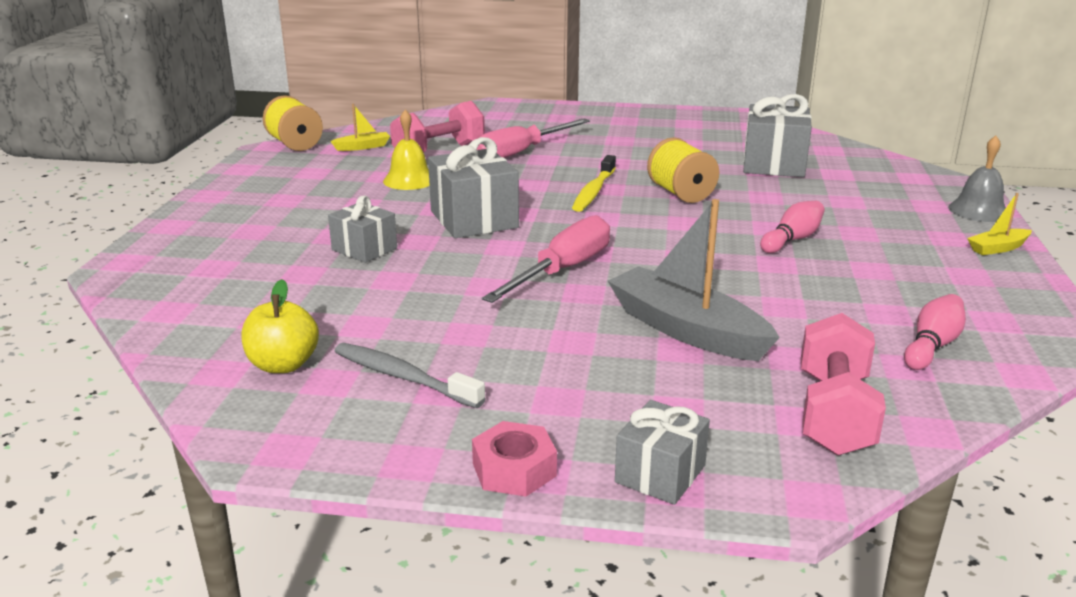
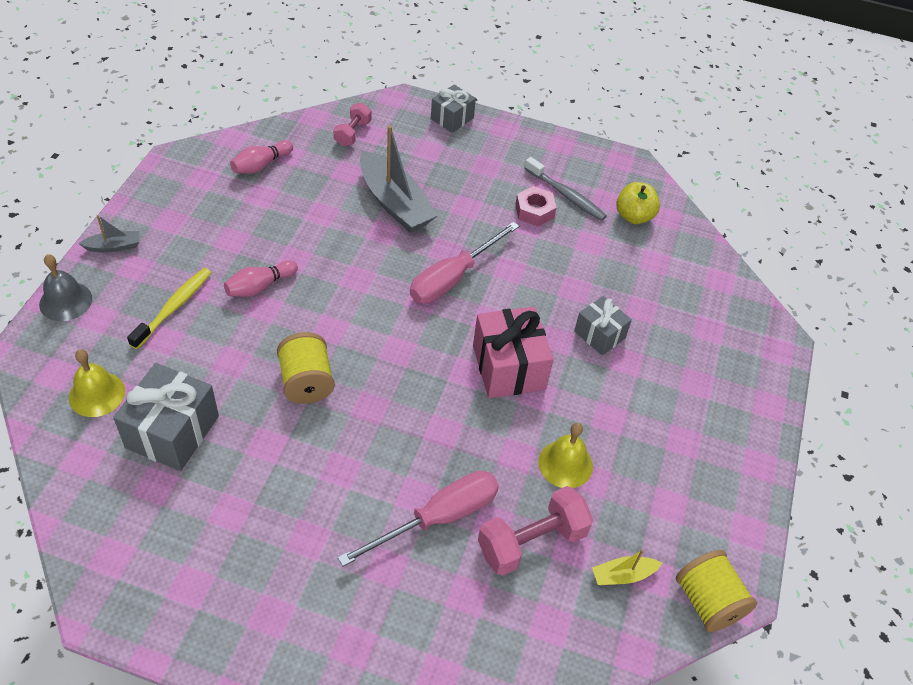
camera: 175 degrees left, 25 degrees up
(474, 219) = (508, 367): grey gift -> pink gift
(514, 469) = (515, 131): pink nut -> pink nut (534, 211)
(593, 191) = (387, 402): yellow toothbrush -> yellow toothbrush (174, 307)
(834, 414) = (352, 133): pink dumbbell -> pink dumbbell, size x0.60
(862, 172) = (97, 394): none -> yellow bell
(998, 248) = (114, 246): yellow boat -> grey boat

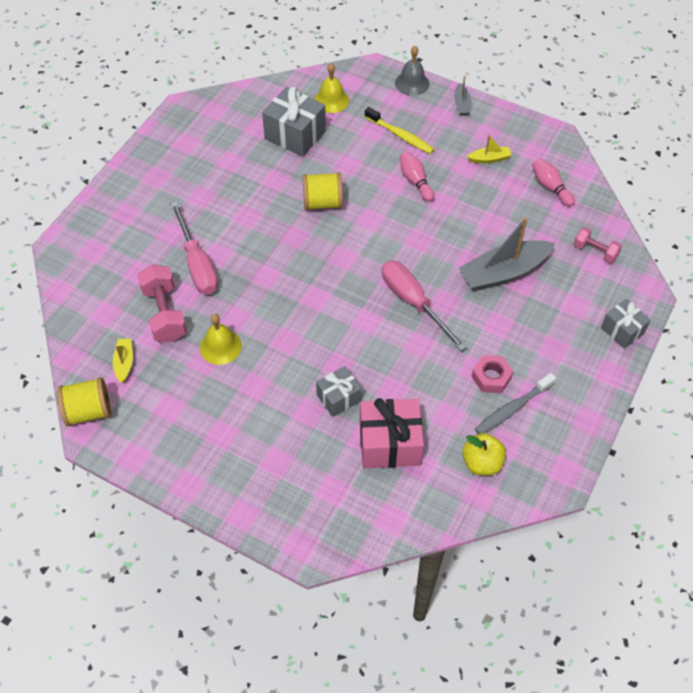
camera: 105 degrees right, 5 degrees up
(216, 218) = (489, 159): none -> yellow boat
(508, 367) = (315, 326): pink gift -> pink gift (389, 444)

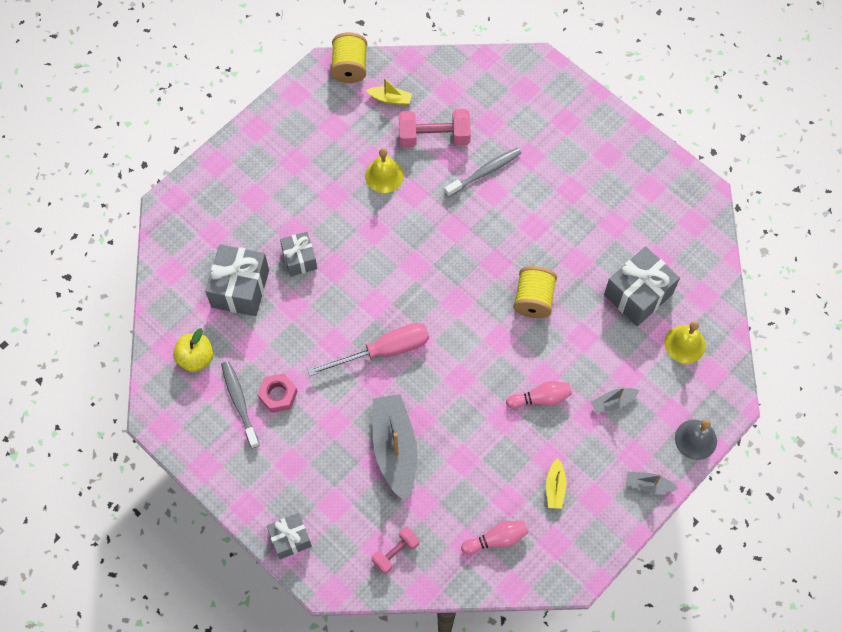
camera: 105 degrees right, 10 degrees up
(197, 264) = (484, 172): pink screwdriver -> grey toothbrush
(389, 444) = (240, 288): pink gift -> grey gift
(400, 135) = (613, 402): yellow toothbrush -> grey boat

